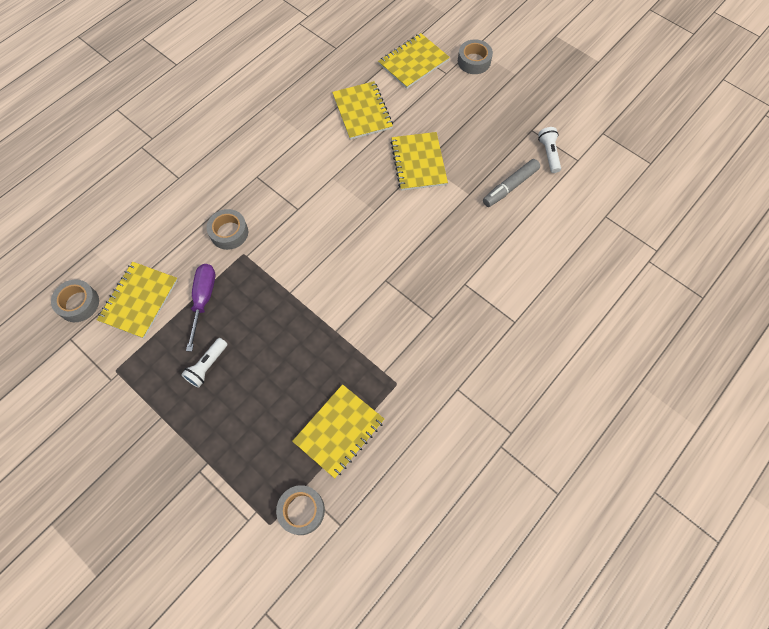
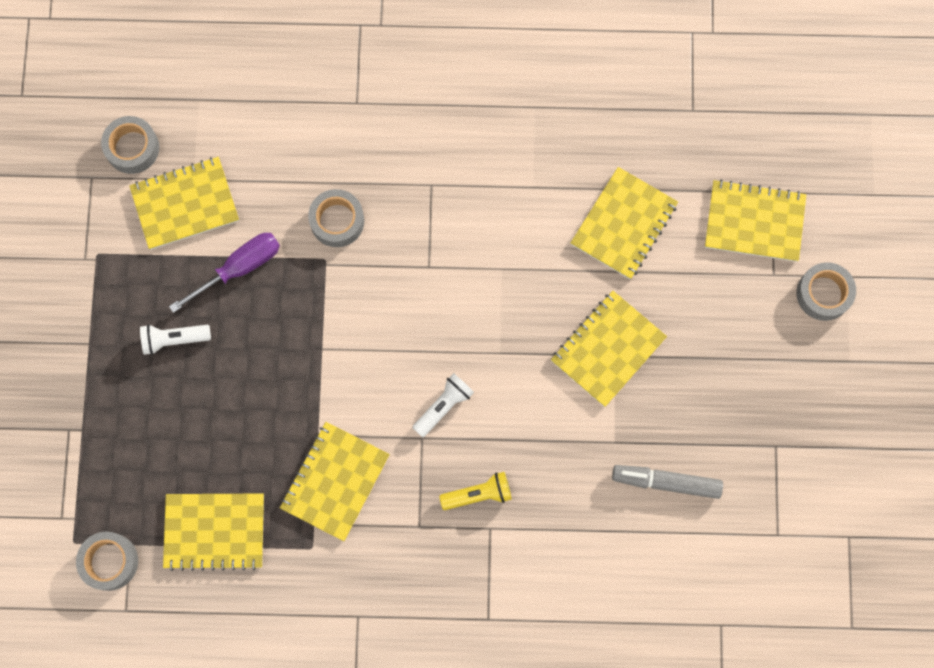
camera: 50 degrees right, 10 degrees up
(370, 342) = (335, 481): none -> yellow notebook
(441, 275) = (478, 494): none -> yellow flashlight
(548, 154) = (756, 493): white flashlight -> white flashlight (443, 406)

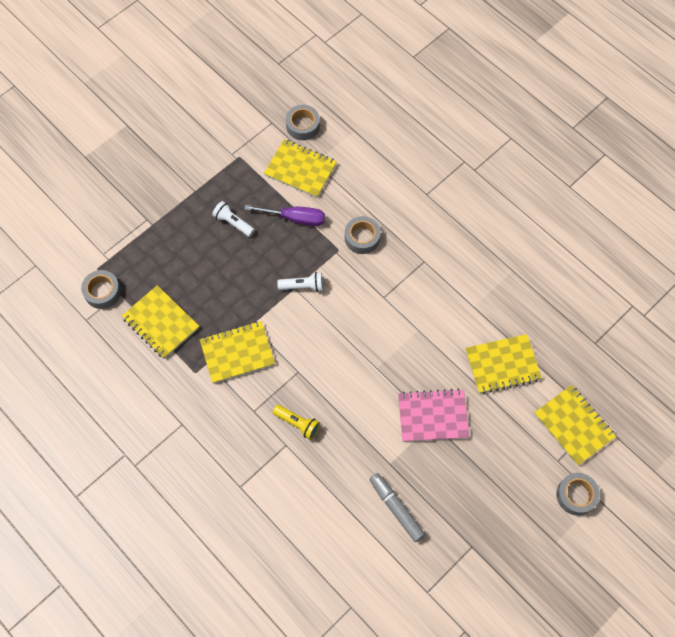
camera: 45 degrees right, 10 degrees down
(443, 406) = (324, 367): white flashlight -> white flashlight (303, 286)
(608, 349) = (433, 416): yellow notebook -> pink notebook

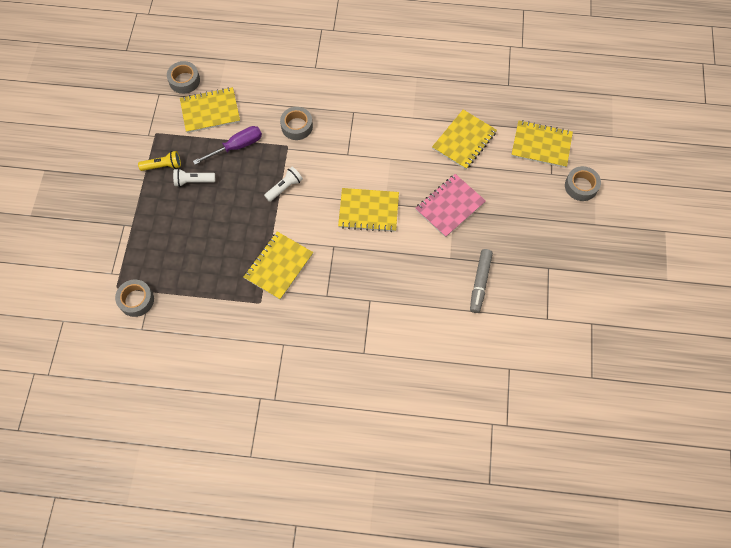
camera: 40 degrees left, 0 degrees up
(161, 323) = (202, 288): yellow notebook -> yellow notebook (368, 211)
(297, 423) = (365, 280): yellow flashlight -> yellow flashlight (163, 166)
(396, 508) = (480, 283): grey marker -> grey marker turned 90 degrees counterclockwise

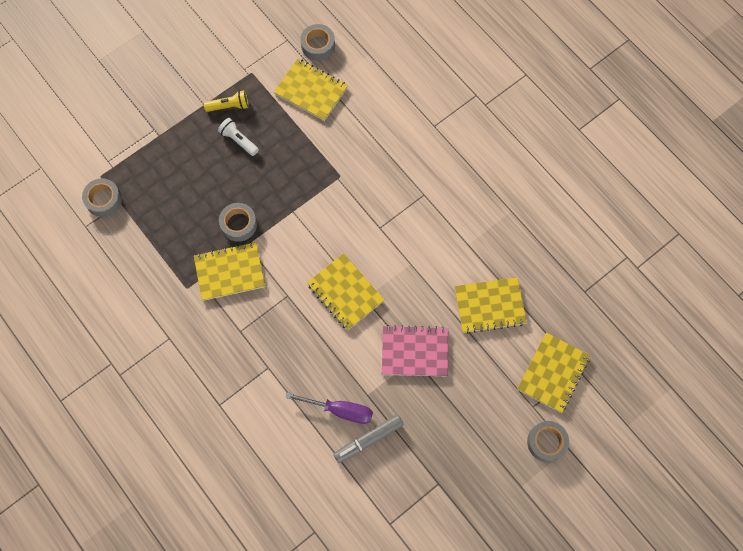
camera: 45 degrees right, 5 degrees up
(163, 166) = (229, 106): yellow flashlight -> yellow flashlight turned 45 degrees counterclockwise
(237, 146) = (301, 141): purple screwdriver -> purple screwdriver (341, 410)
(284, 187) = (301, 210): white flashlight -> none
(297, 126) = (365, 166): grey tape -> grey tape (239, 224)
(541, 145) = (553, 373): yellow notebook -> yellow notebook turned 60 degrees clockwise

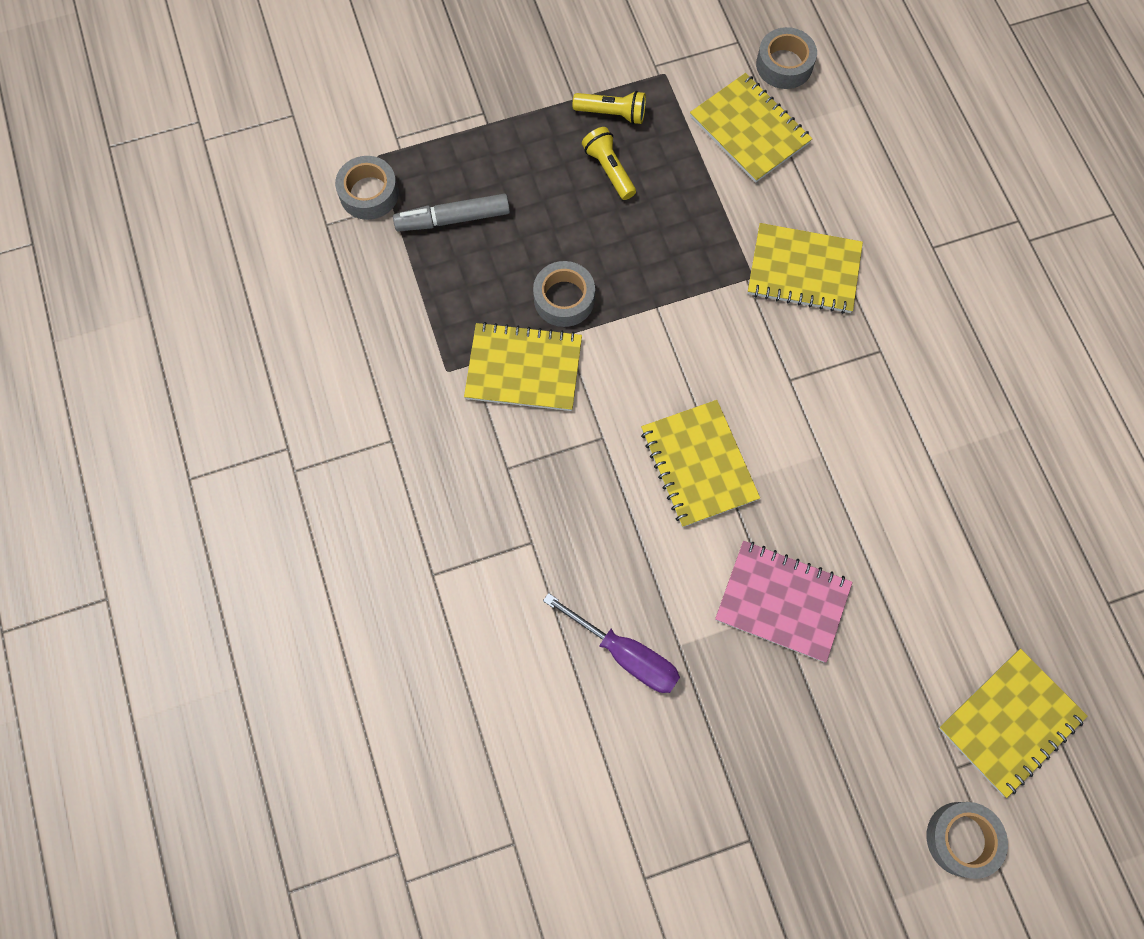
camera: 20 degrees right, 0 degrees up
(238, 140) = (609, 169): white flashlight -> yellow flashlight
(368, 439) = (656, 721): grey marker -> grey marker (453, 219)
(489, 306) = (934, 569): yellow notebook -> yellow notebook (803, 270)

